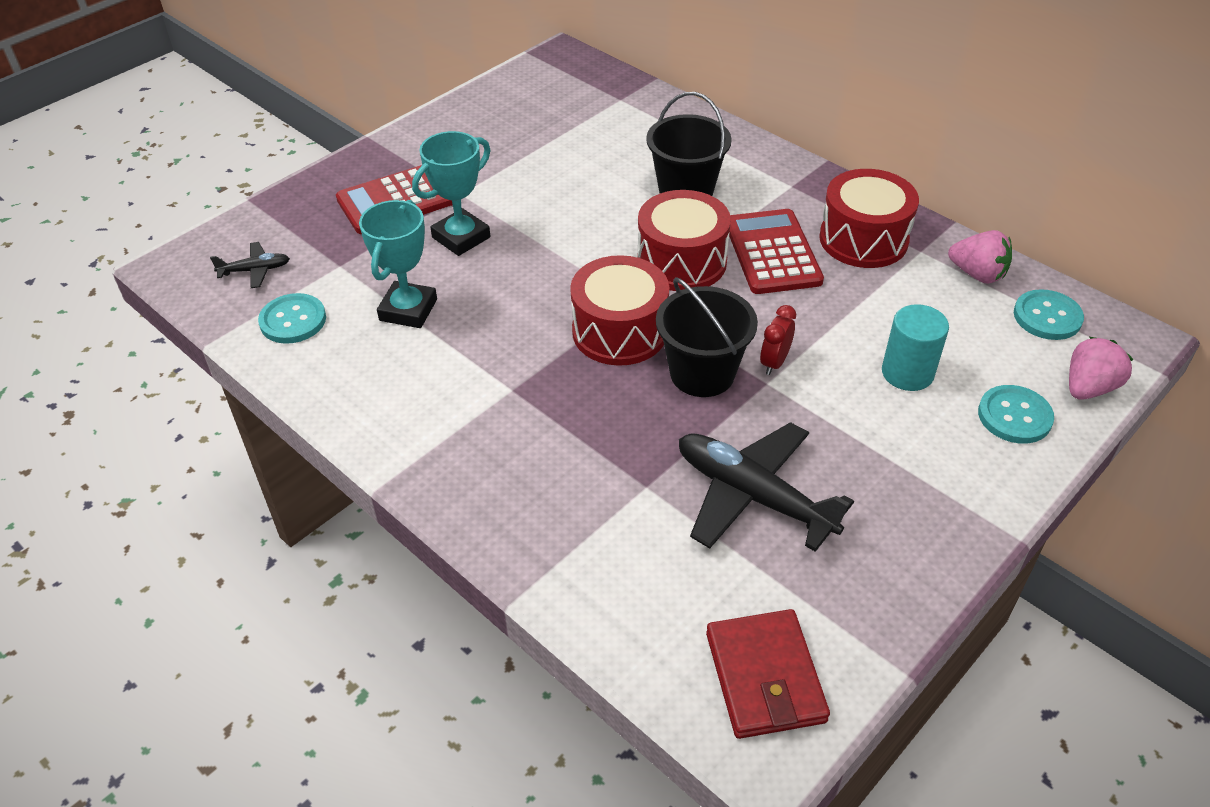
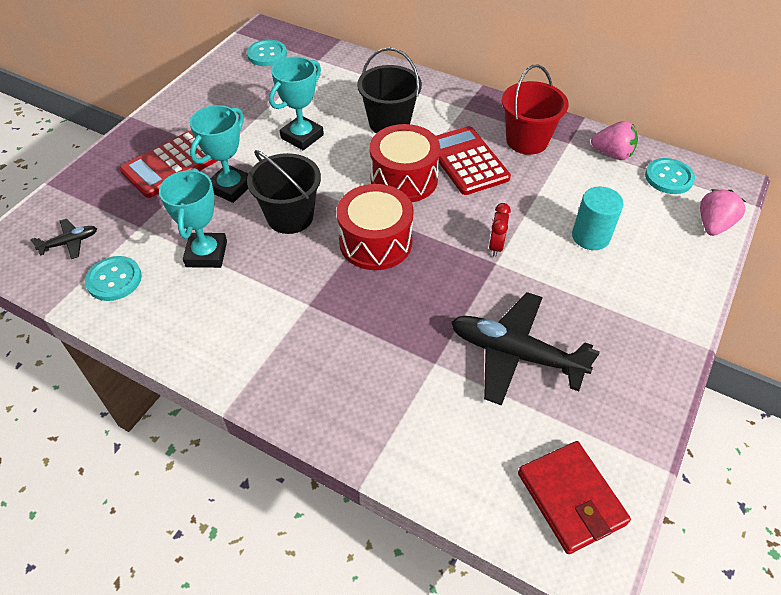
camera: 15 degrees left, 5 degrees up
(568, 190) = (302, 136): none -> turquoise trophy
(702, 373) = (447, 264): black bucket -> black bucket (290, 217)
(863, 239) = (527, 140): red drum -> red bucket
(1014, 416) = (673, 255): turquoise button -> turquoise button (267, 54)

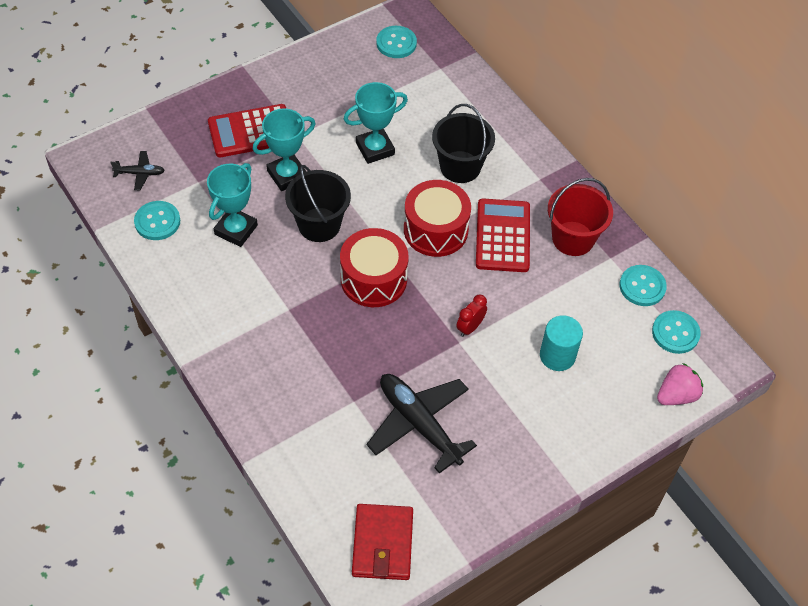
camera: 25 degrees right, 5 degrees up
(612, 154) = (642, 286): pink strawberry -> turquoise button

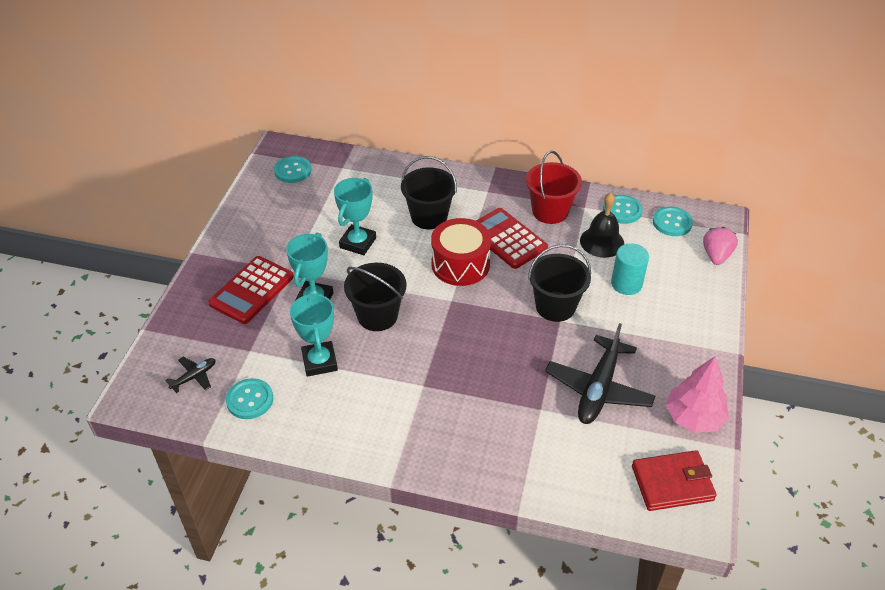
camera: 40 degrees left, 10 degrees down
(373, 279) = (457, 323): red drum -> none
(382, 544) = (672, 483): red wallet -> red wallet turned 60 degrees counterclockwise
(419, 423) = (598, 389): black plane -> black plane turned 75 degrees counterclockwise
(466, 511) = (693, 418): none -> pink tree
(470, 327) = (555, 306): red clock -> black bucket
(584, 301) = (602, 242): none -> black bell

